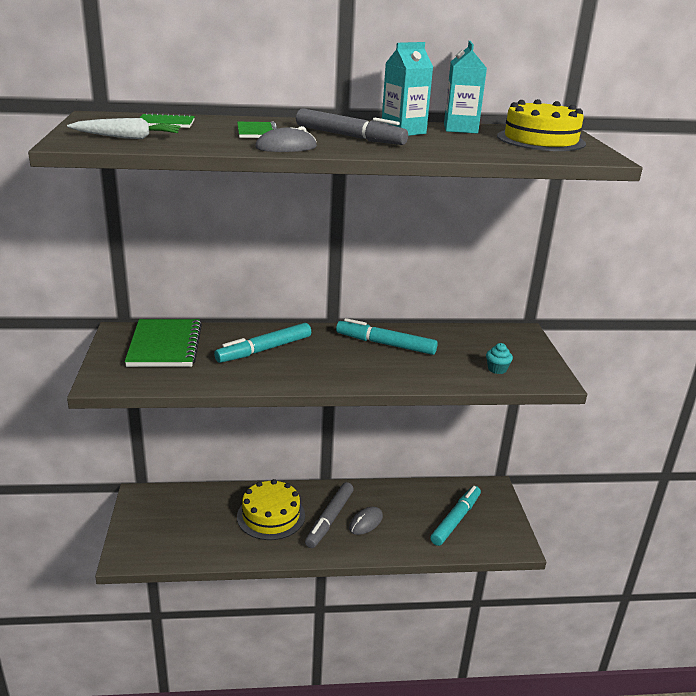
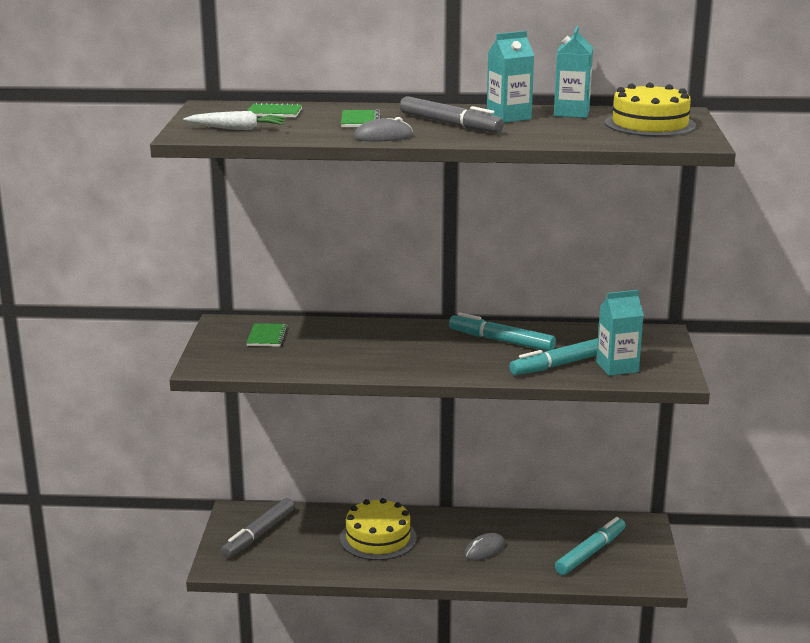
camera: 10 degrees right, 5 degrees down
(165, 345) = (267, 337): green notebook -> green notebook, size x0.51
(264, 350) = (369, 343): turquoise marker -> turquoise marker (561, 364)
(330, 519) = (444, 545): grey marker -> grey marker (259, 534)
(497, 369) = (617, 367): turquoise cupcake -> turquoise carton

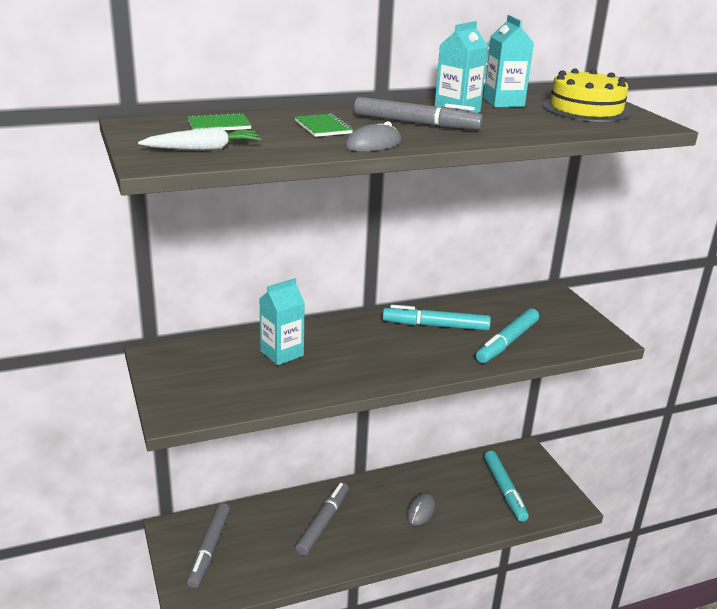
camera: 25 degrees left, 5 degrees up
(267, 337) = (214, 362): green notebook -> none
(378, 538) = (323, 523): yellow cake -> grey marker
(590, 552) = (504, 490): turquoise marker -> turquoise marker turned 150 degrees clockwise
(617, 367) = (553, 336): turquoise carton -> turquoise carton (282, 353)

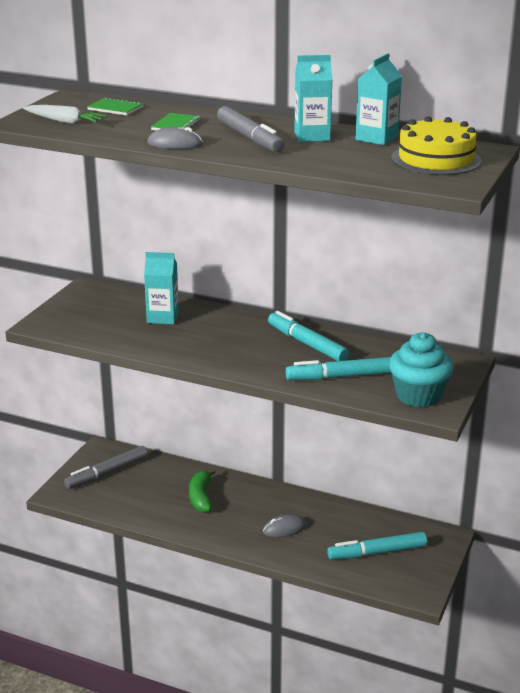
camera: 45 degrees right, 0 degrees up
(323, 523) = (201, 497): grey marker -> green banana
(504, 490) = (377, 552): turquoise marker -> turquoise marker turned 45 degrees clockwise
(578, 333) = (418, 396): none -> turquoise cupcake

